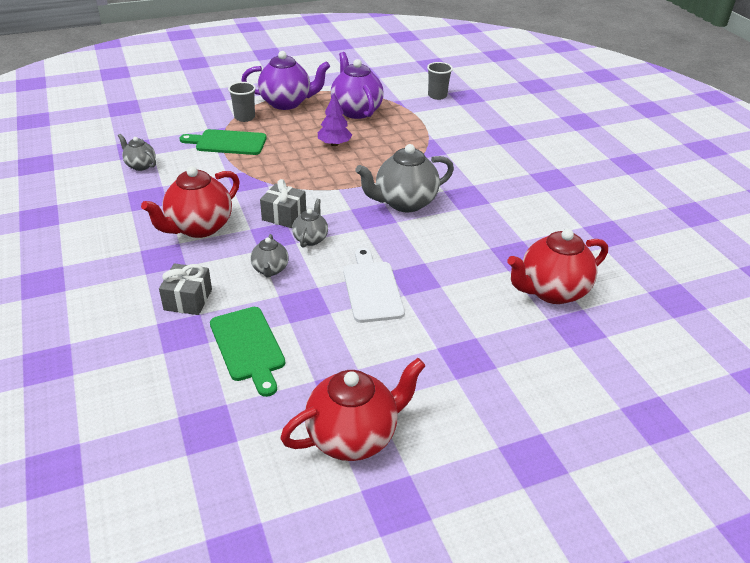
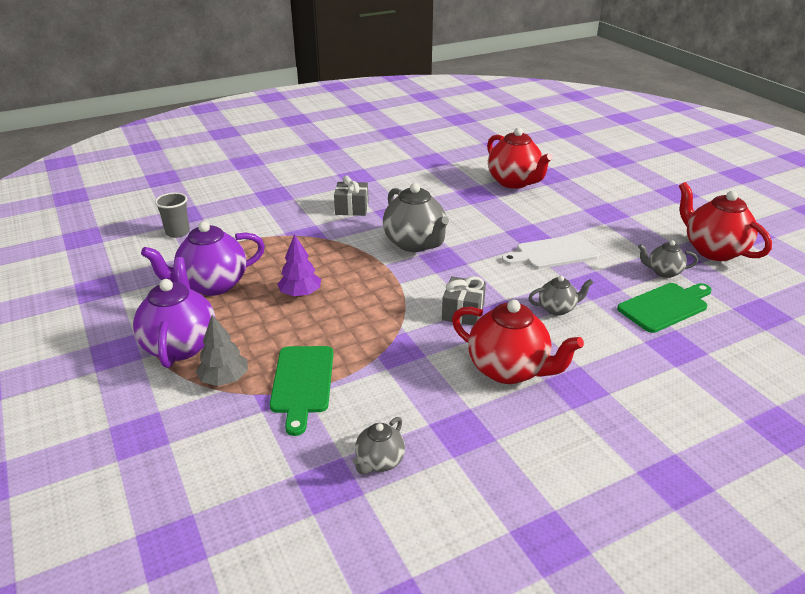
camera: 95 degrees left, 5 degrees down
(188, 300) = (630, 353): grey gift -> grey gift (352, 208)
(244, 117) = (224, 379): grey cup -> grey tree
(310, 239) = (497, 291): grey teapot -> grey teapot (663, 272)

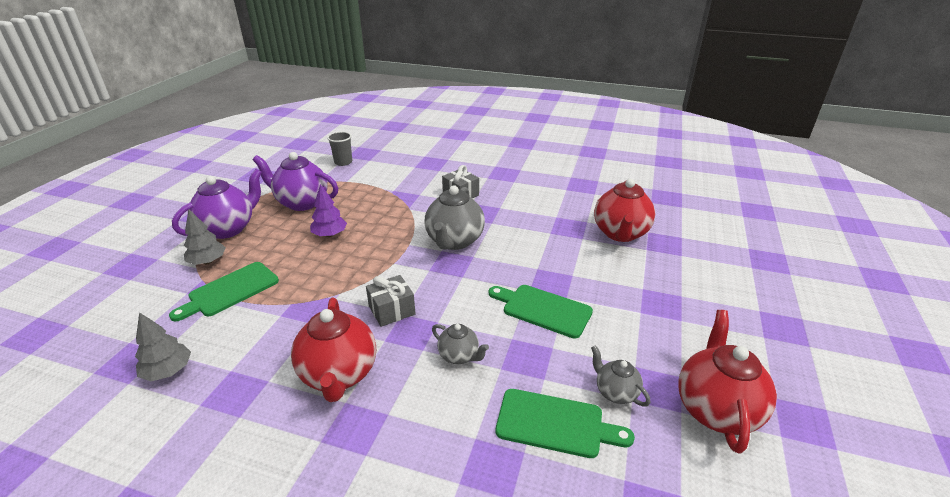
camera: 45 degrees right, 0 degrees up
(379, 462) = (168, 371): grey teapot -> grey tree
(553, 253) = (543, 309): white cutting board -> green cutting board

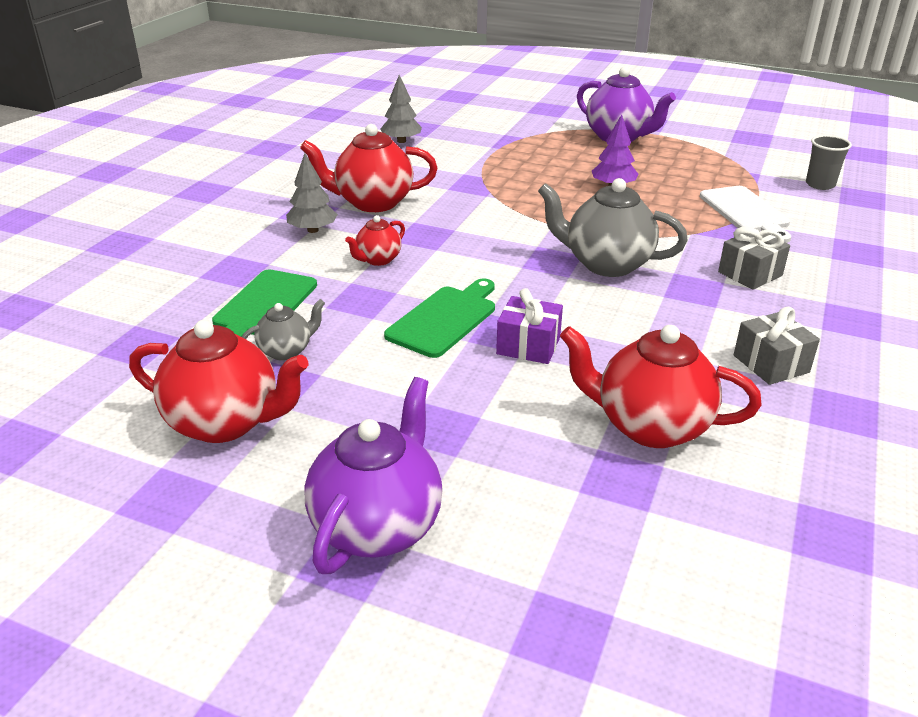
camera: 95 degrees right, 0 degrees up
(208, 261) = (555, 136): grey tree -> grey tree (313, 230)
(230, 291) = (505, 150): green cutting board -> none
(302, 203) = (687, 167): purple teapot -> purple teapot (378, 526)
(380, 188) = (746, 212): none -> white cutting board
(392, 310) = (461, 224): grey gift -> grey gift (771, 364)
(459, 356) = (378, 260): grey teapot -> red teapot
(563, 272) = (528, 346): none -> purple gift

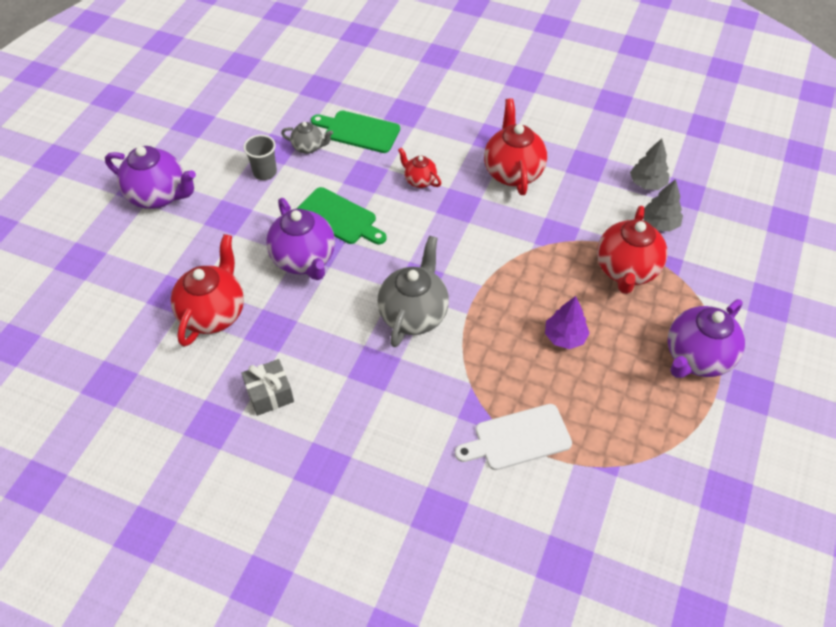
camera: 90 degrees right, 20 degrees up
(226, 423) = (245, 133): red teapot -> red teapot (626, 270)
(286, 351) = (308, 147): grey teapot -> grey teapot turned 45 degrees counterclockwise
(313, 230) = (464, 143): grey tree -> grey tree (659, 223)
(528, 346) = (304, 260): purple gift -> purple teapot
(750, 274) = (397, 412): grey gift -> none
(820, 184) = (594, 529): grey cup -> grey cup (265, 172)

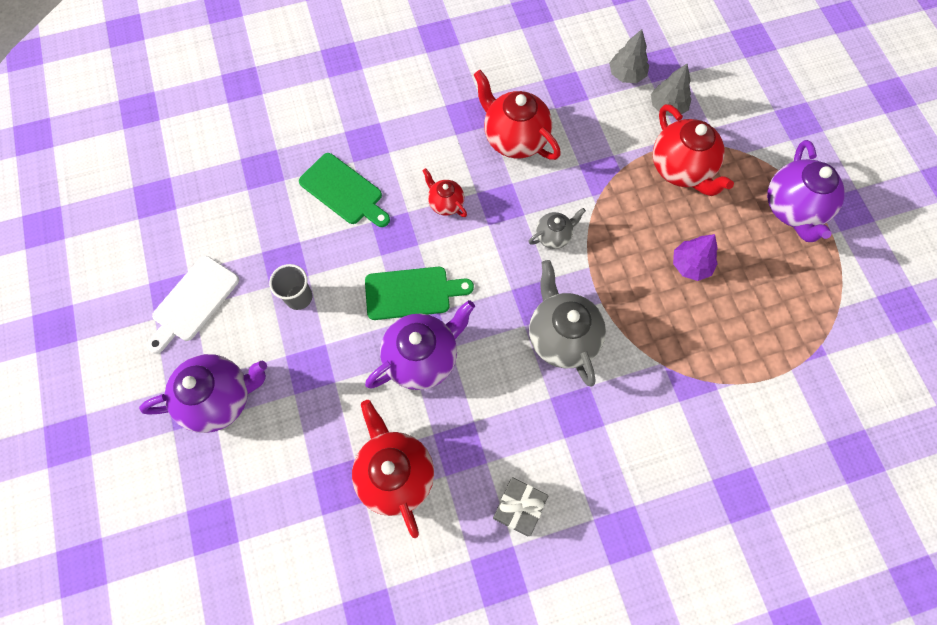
camera: 40 degrees left, 15 degrees up
(304, 260) = (422, 358): purple teapot -> purple teapot turned 60 degrees counterclockwise
(308, 147) = (314, 241): grey teapot -> grey teapot (553, 236)
(359, 131) = (344, 191): green cutting board -> green cutting board turned 120 degrees counterclockwise
(419, 180) = (445, 203): red teapot -> red teapot turned 45 degrees clockwise
(518, 438) = (736, 382): white cutting board -> white cutting board (193, 302)

